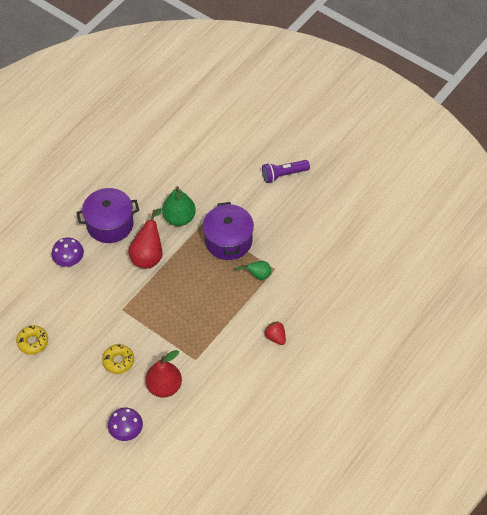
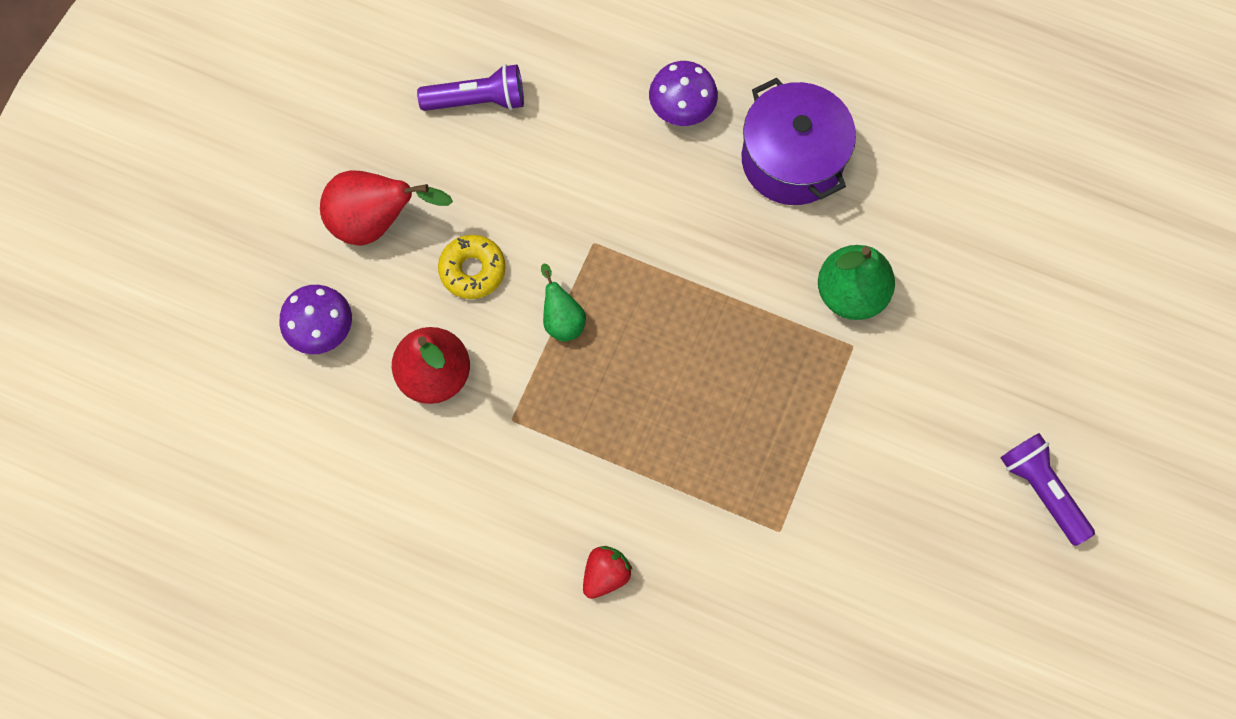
camera: 75 degrees right, 15 degrees up
(33, 342) = (477, 100): yellow donut -> purple flashlight
(148, 255) = (737, 257): red pear -> red pear (376, 222)
(228, 241) = (823, 412): purple pot -> none
(258, 275) = (752, 498): green pear -> green pear (562, 319)

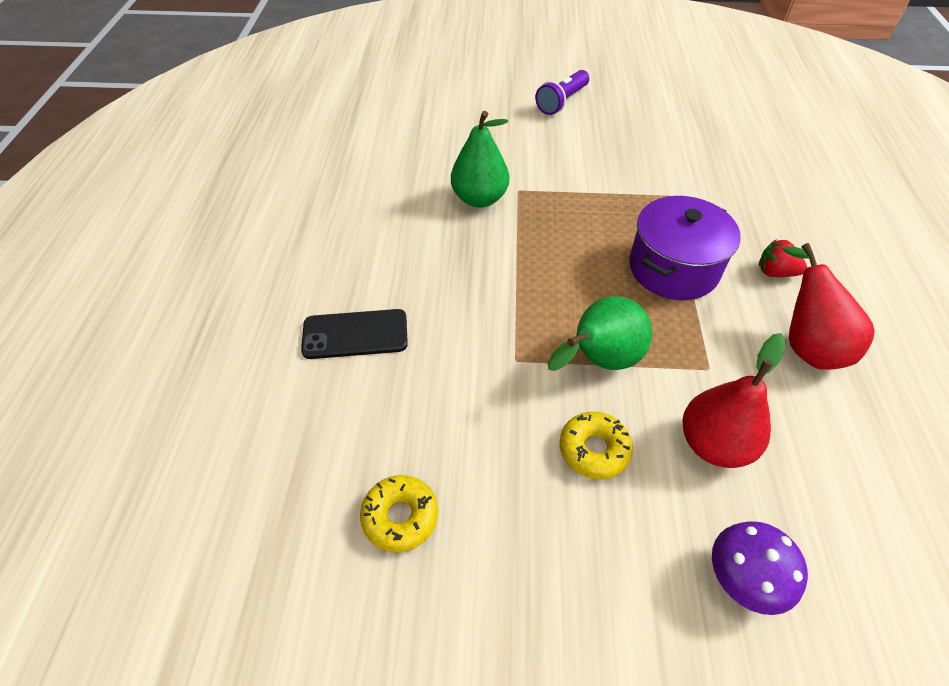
camera: 110 degrees left, 20 degrees down
(376, 222) = (592, 571): red pear -> red pear (806, 345)
(477, 100) = (400, 517): purple flashlight -> yellow donut
(562, 319) = (599, 361): green pear -> green pear, size x1.76
(682, 108) = (355, 334): purple mushroom -> black phone
(792, 159) = (381, 252): purple pot -> purple pot (673, 268)

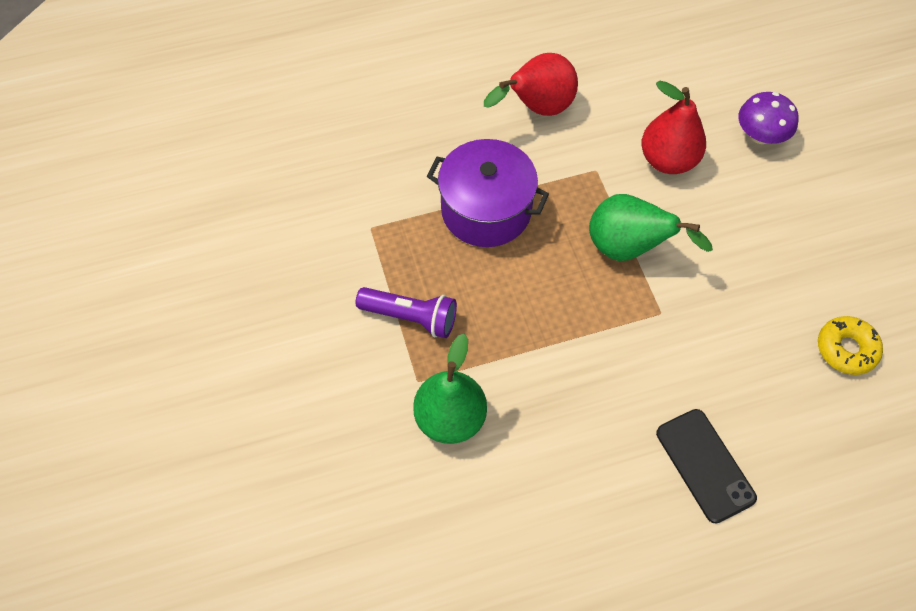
camera: 110 degrees left, 10 degrees up
(562, 102) = (205, 381): purple flashlight -> purple flashlight (410, 317)
(594, 449) = (716, 235): yellow donut -> none
(775, 272) = (457, 132): red strawberry -> none

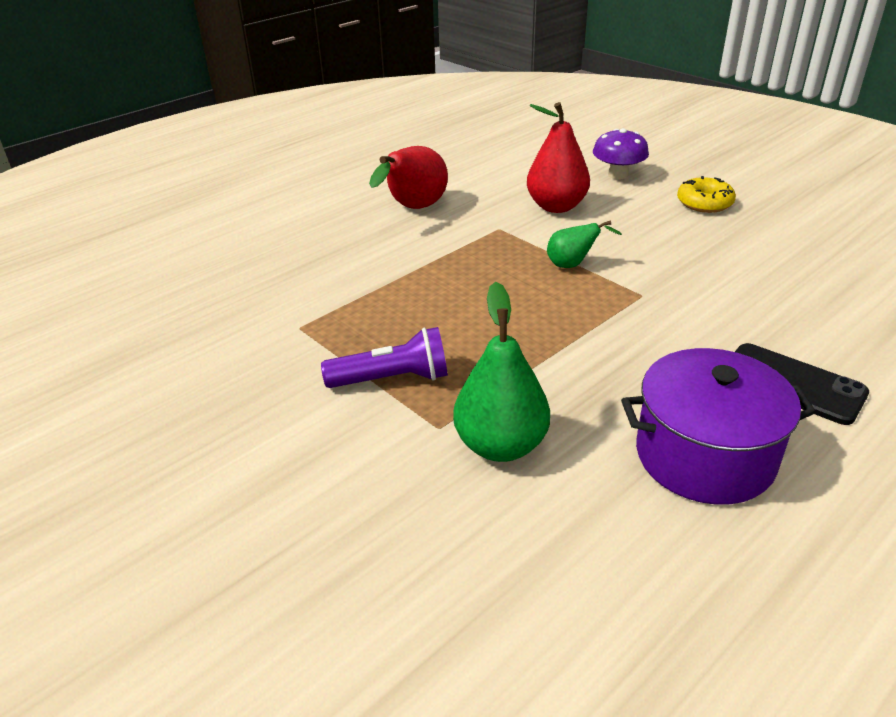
camera: 25 degrees left, 25 degrees down
(486, 210) = (415, 280): purple pot -> purple pot (704, 456)
(628, 248) = (572, 265): green pear -> green pear, size x0.57
(846, 349) = (819, 266): yellow donut -> yellow donut (704, 203)

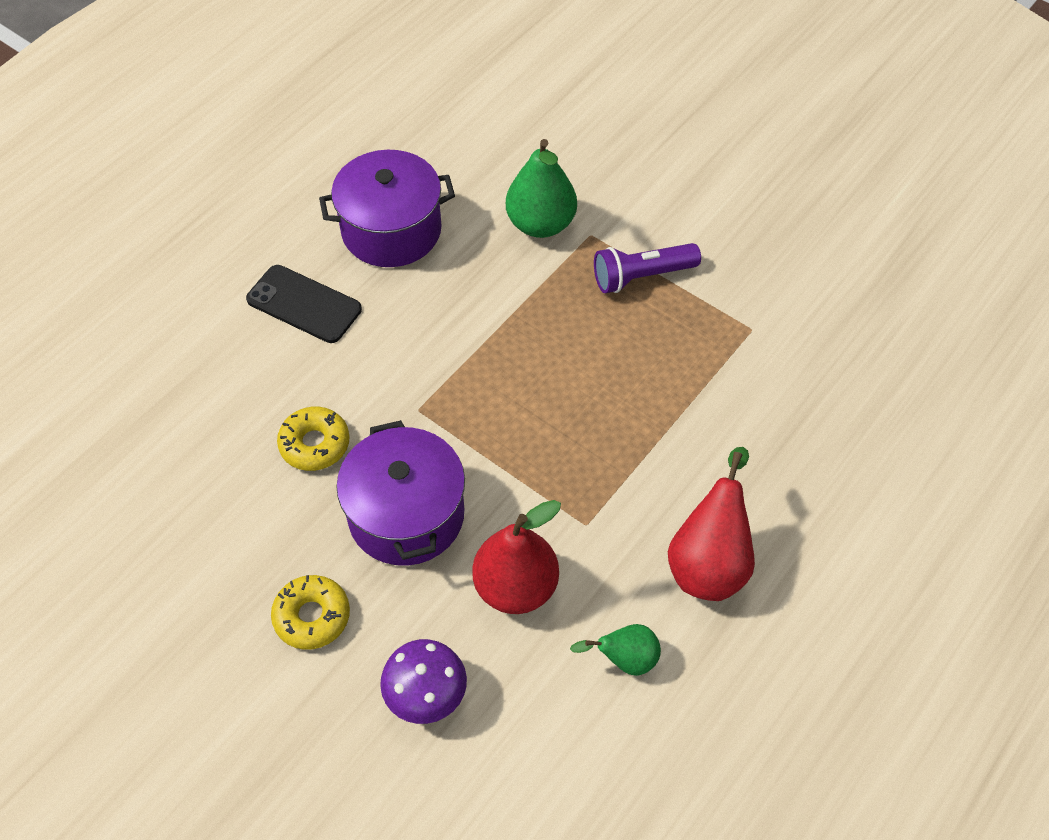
camera: 170 degrees right, 20 degrees up
(572, 265) = (491, 455): green pear -> green pear (625, 659)
(643, 240) = (406, 515): none -> purple pot
(735, 280) = (315, 444): none -> yellow donut

